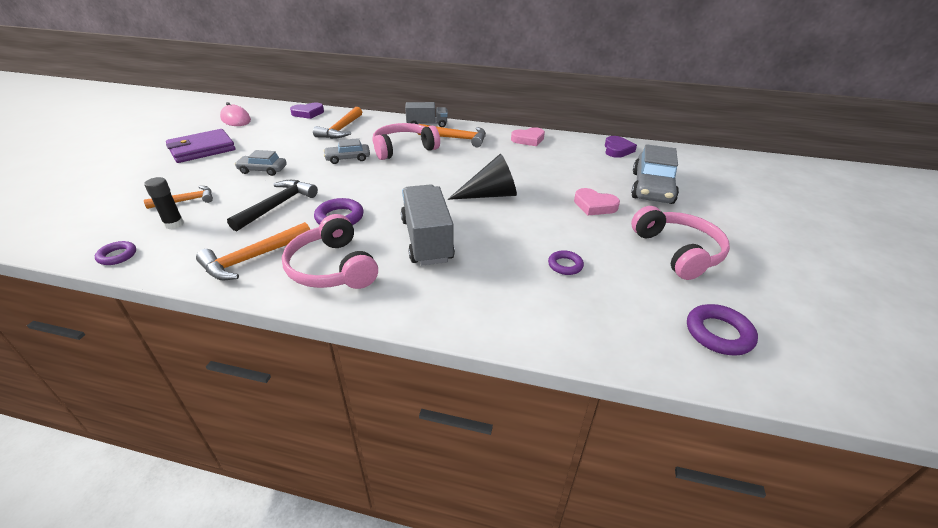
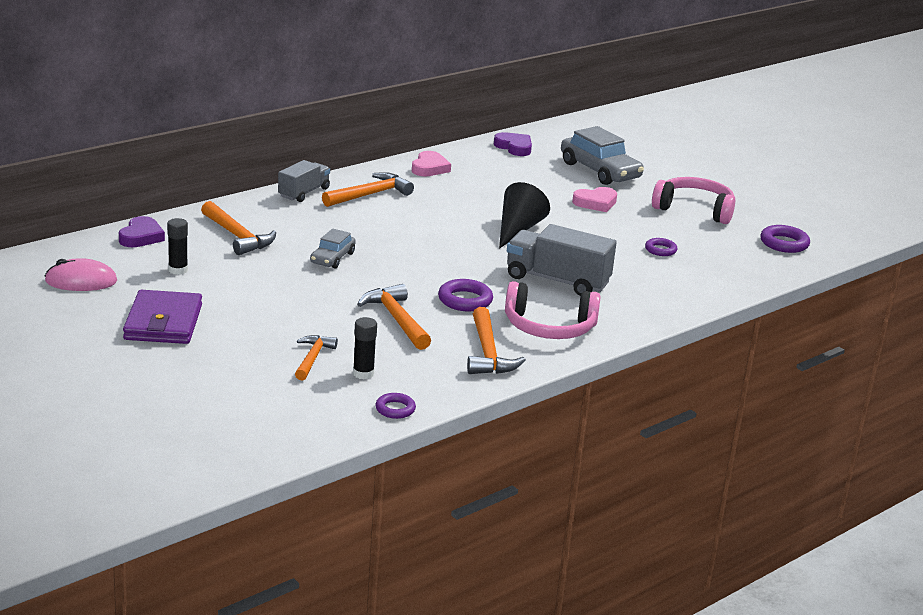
camera: 55 degrees left, 10 degrees down
(263, 170) = (292, 305): grey car -> none
(276, 132) = (178, 270): none -> black glue stick
(277, 205) = (396, 319): black hammer -> orange hammer
(403, 149) = (353, 226): pink headphones -> none

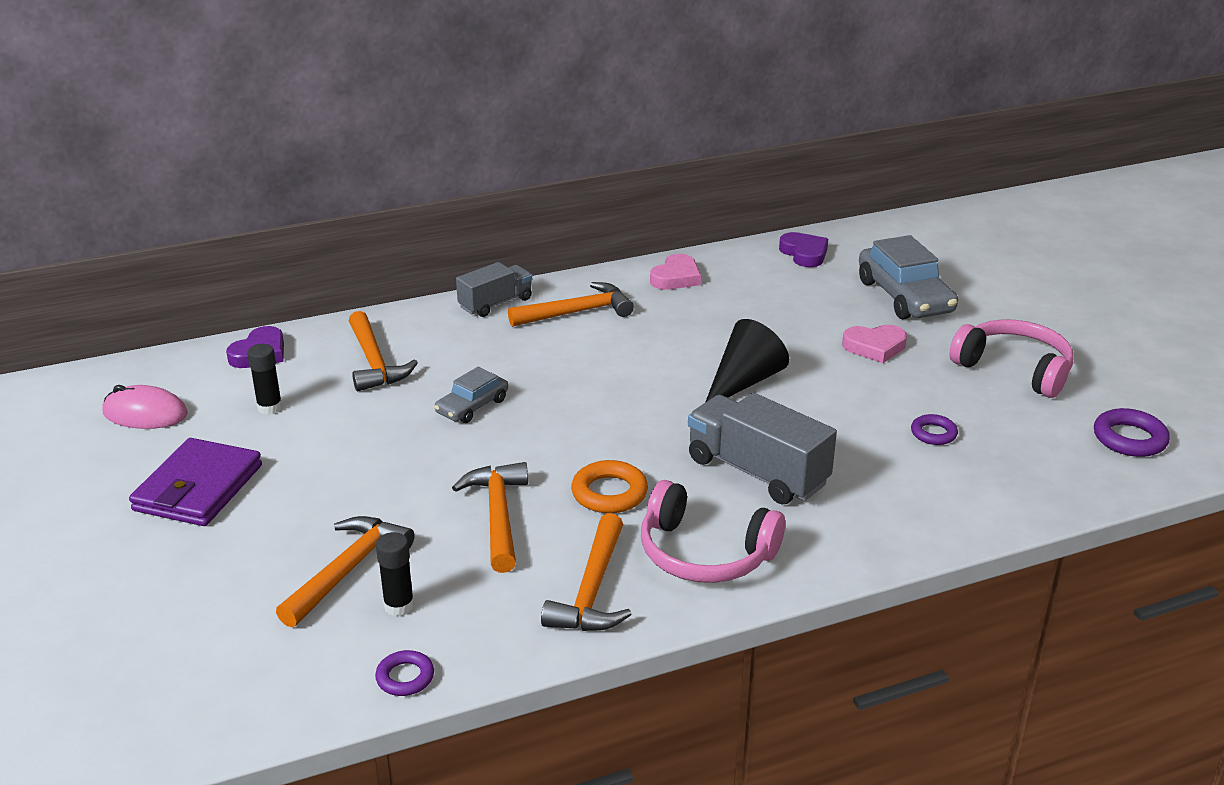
camera: 20 degrees right, 5 degrees up
(312, 358) = (348, 570): orange hammer -> orange hammer, size x1.51
(465, 300) = (609, 493): purple ring -> orange ring

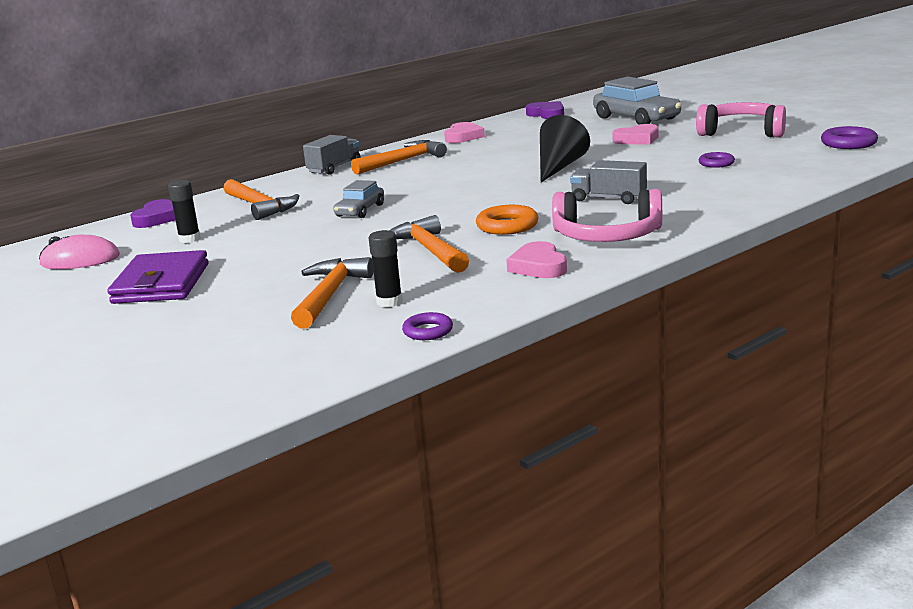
camera: 15 degrees left, 10 degrees down
(592, 590) = (538, 266): orange hammer -> pink heart
(757, 472) = (608, 198): grey truck -> grey truck, size x0.63

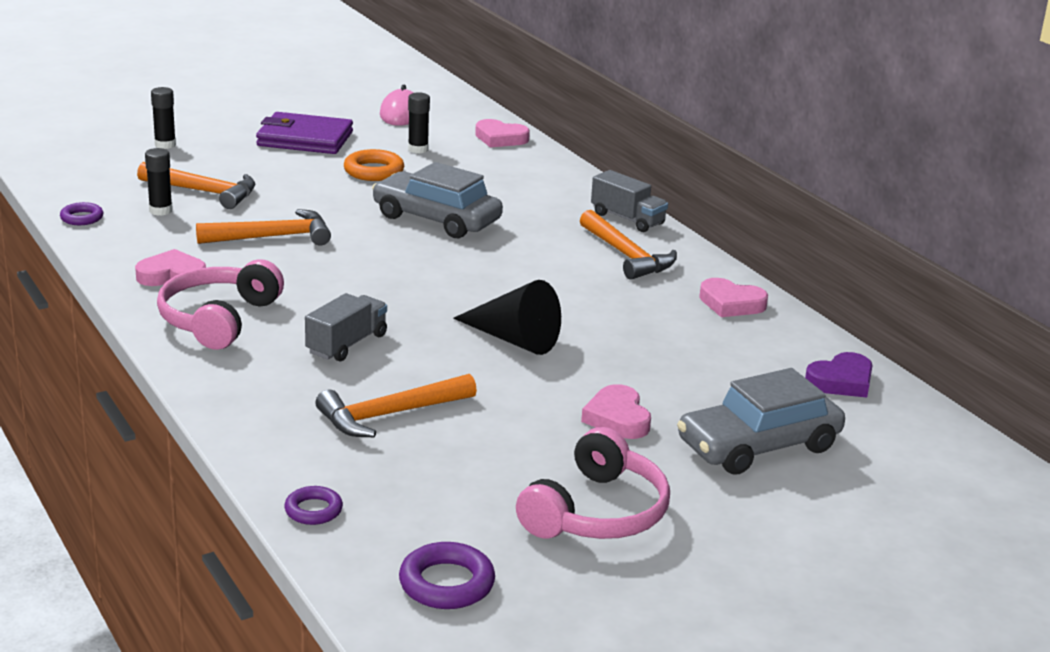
camera: 95 degrees right, 5 degrees up
(157, 218) = (500, 138): purple heart -> pink heart
(184, 342) = (165, 145): none -> black glue stick
(260, 206) = (499, 178): orange hammer -> orange hammer (390, 415)
(360, 210) = (436, 219): grey car -> grey car, size x1.78
(507, 226) = (307, 278): orange ring -> orange ring (374, 171)
(716, 163) = (433, 444): purple ring -> purple ring (313, 510)

